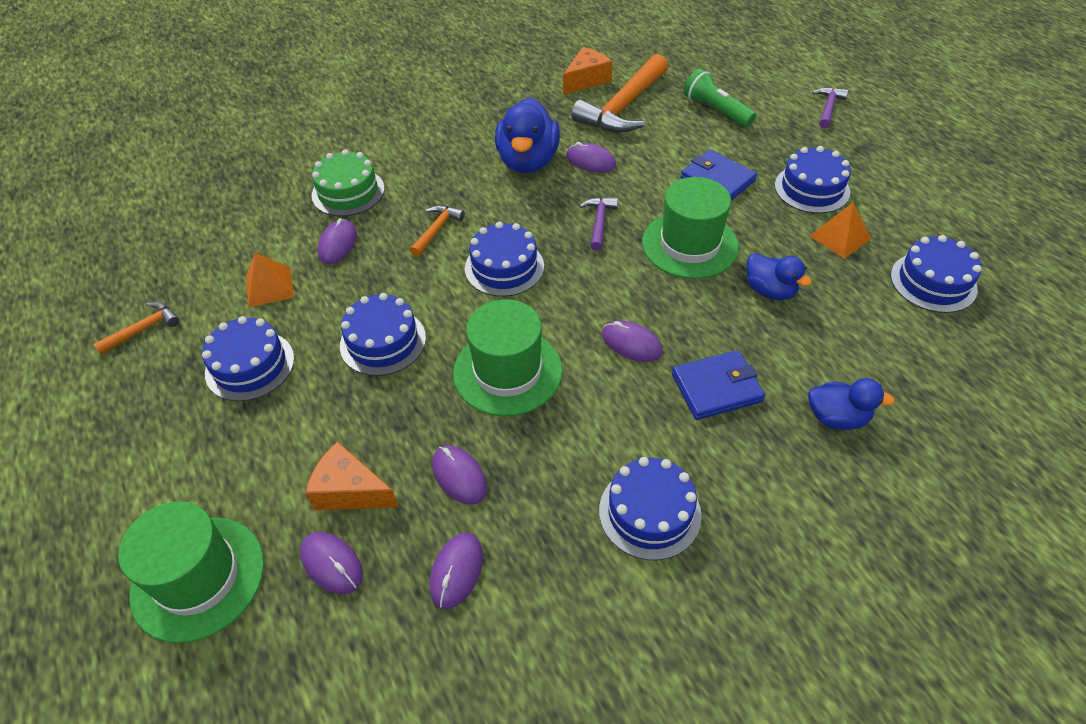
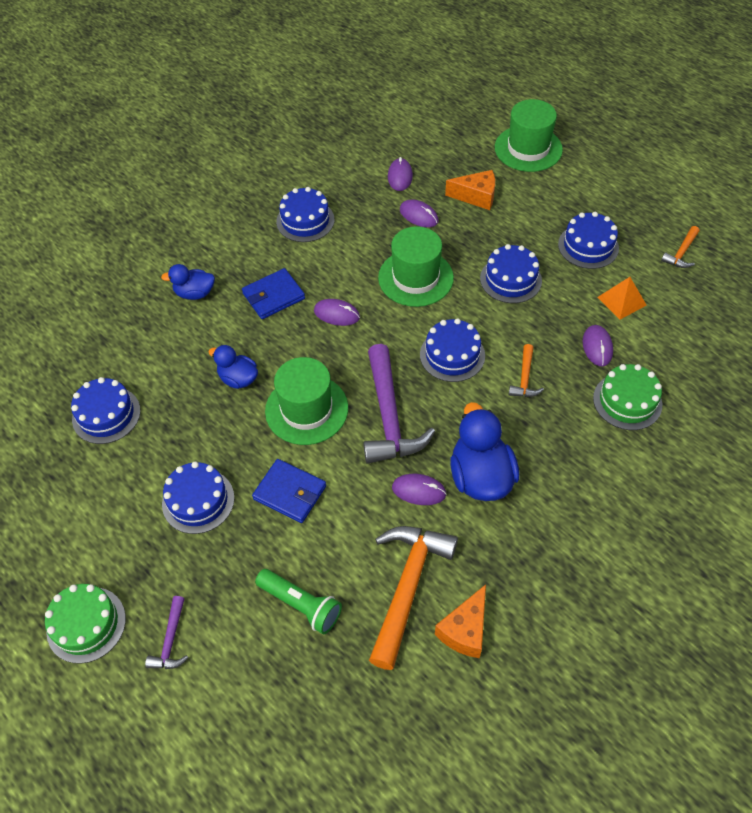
camera: 165 degrees right, 5 degrees up
(332, 564) = (465, 166): purple mouse -> none
(599, 222) = (389, 416): purple hammer -> purple hammer, size x2.07
(840, 237) = (177, 446): orange pyramid -> none
(905, 126) = (86, 624): none -> green cake

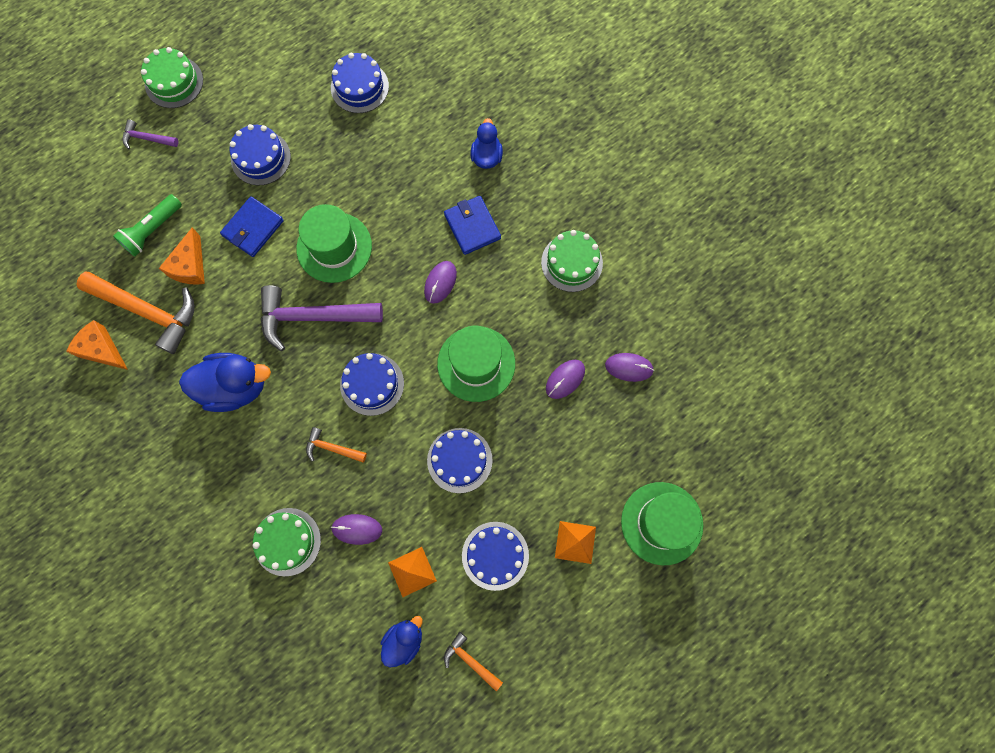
camera: 95 degrees right, 20 degrees up
(238, 379) = (378, 192): blue duck -> blue duck (404, 640)
(305, 220) = (571, 262): blue cake -> green cake
(419, 490) = (232, 332): purple mouse -> none
(476, 196) = (587, 446): orange cheese -> orange cheese (190, 266)
(560, 197) = (575, 542): none -> orange pyramid

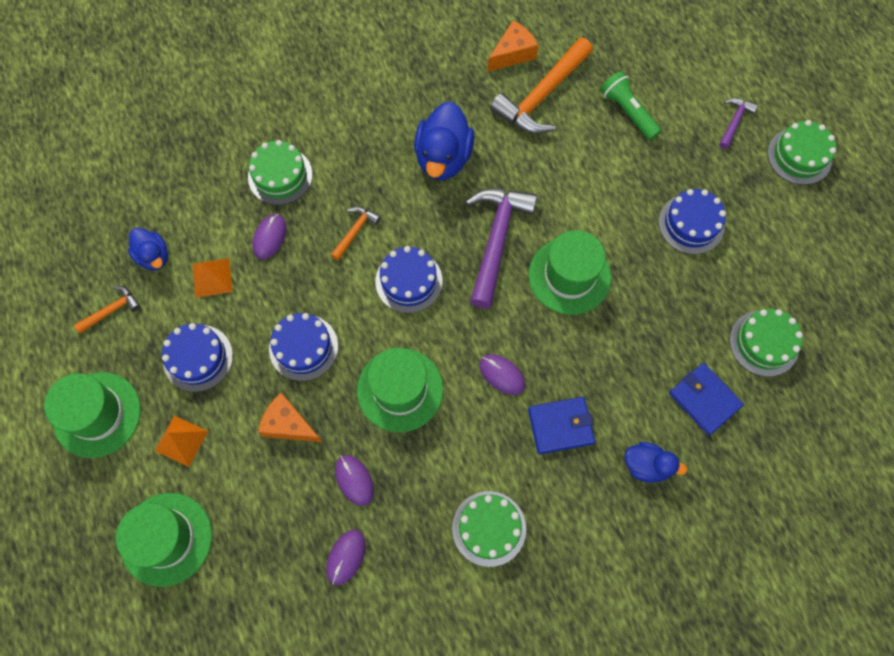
camera: 105 degrees right, 5 degrees down
(190, 266) = (580, 139): orange cheese -> orange cheese (289, 424)
(253, 228) = (609, 202): blue wallet -> blue wallet (704, 399)
(359, 87) = (764, 343): blue cake -> green cake
(574, 632) = (97, 414): none -> green hat

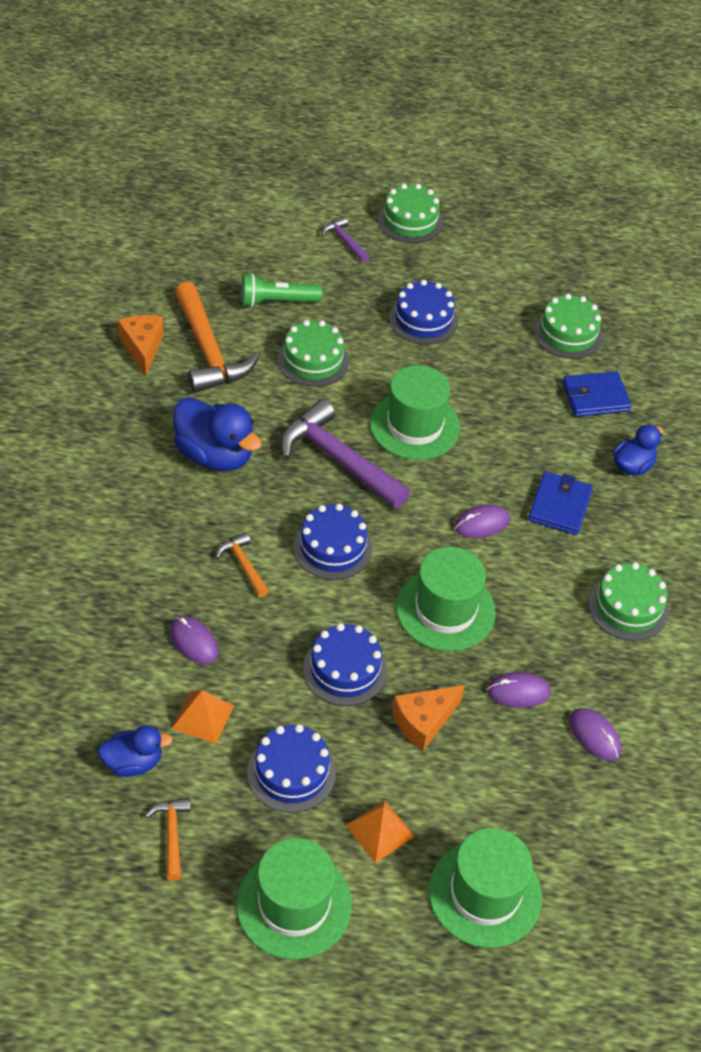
camera: 65 degrees left, 20 degrees down
(280, 176) = (125, 599): green cake -> green cake (313, 360)

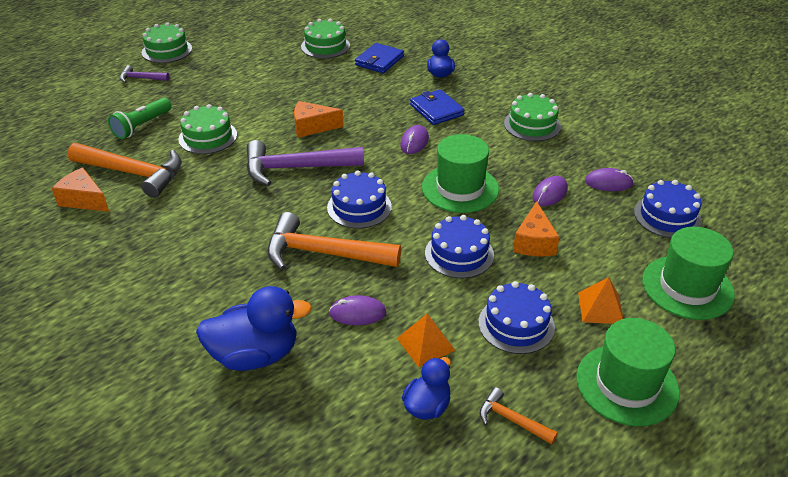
camera: 45 degrees left, 10 degrees down
(215, 455) = (219, 217): blue duck -> blue duck (255, 355)
(243, 565) = (323, 253): orange hammer -> orange hammer, size x2.07
(414, 426) = (312, 127): green hat -> orange cheese
(423, 319) = (242, 83): blue cake -> blue cake (667, 216)

